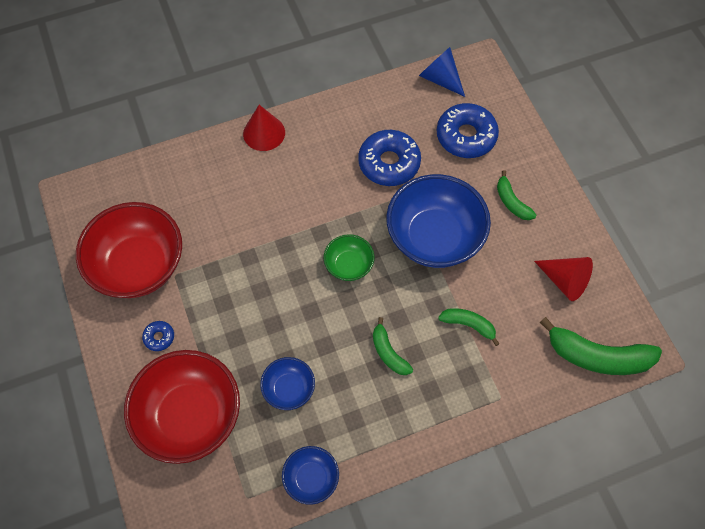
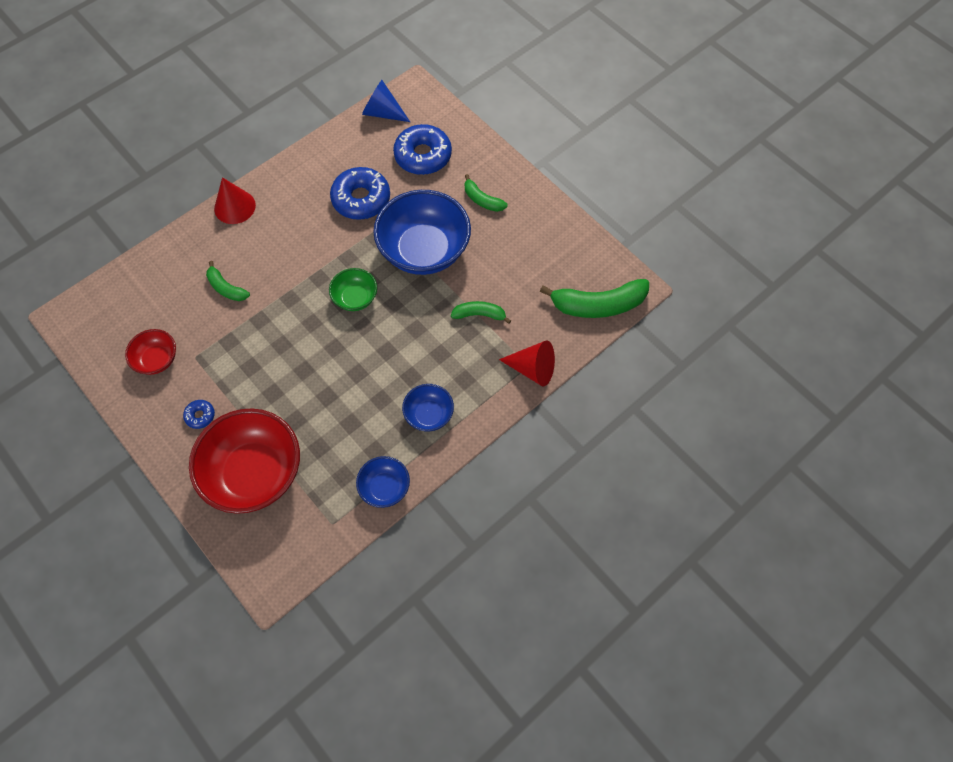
camera: 20 degrees left, 0 degrees up
(139, 265) = (157, 359): red bowl -> red bowl, size x0.49
(289, 389) = (338, 420): blue bowl -> blue bowl (429, 414)
(388, 352) = (417, 360): green banana -> green banana (226, 288)
(564, 281) = (550, 252): red cone -> red cone (532, 369)

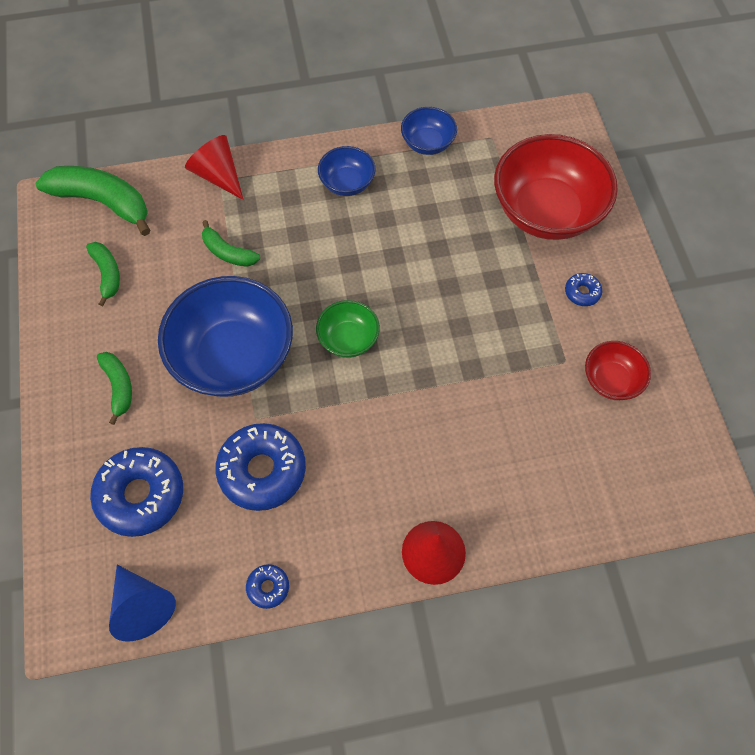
camera: 150 degrees left, 0 degrees up
(226, 288) = (494, 431): green banana -> green banana (107, 274)
(320, 149) = (268, 587): none -> blue donut

